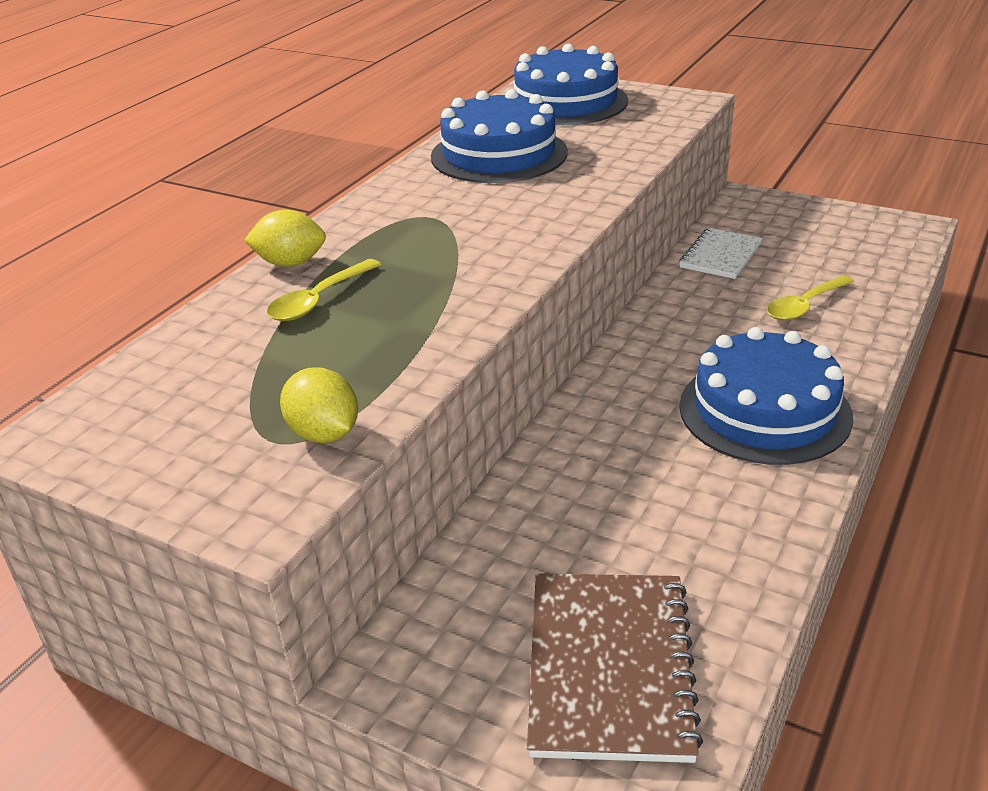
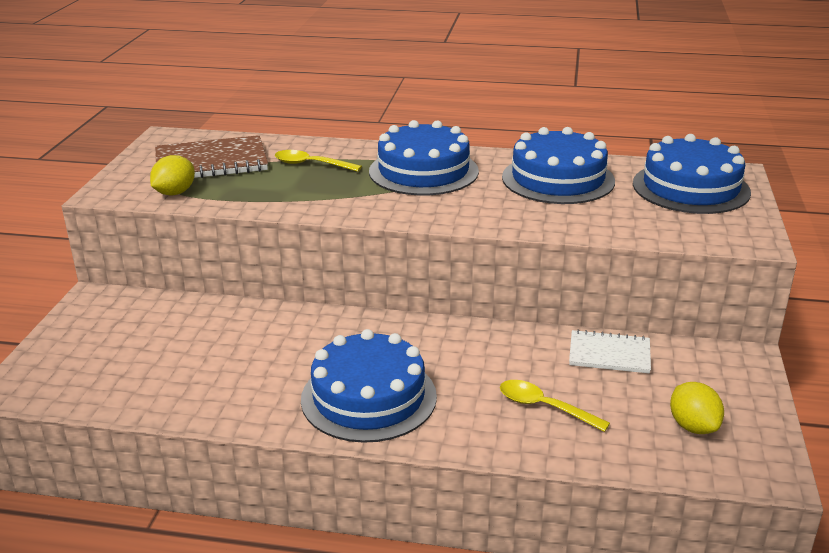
camera: 70 degrees right, 5 degrees down
(290, 263) = (353, 148): yellow lemon -> yellow lemon (693, 426)
(414, 223) = (423, 171): none -> blue cake
(609, 667) = (100, 363): brown notebook -> brown notebook (211, 162)

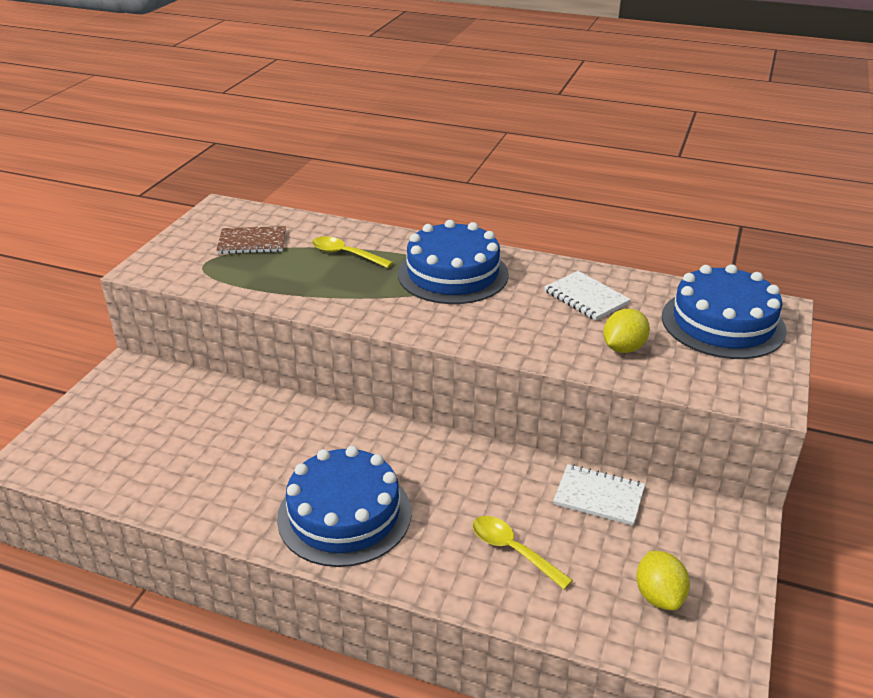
camera: 10 degrees right, 5 degrees up
(175, 193) = (206, 275): yellow lemon -> yellow lemon (623, 348)
(211, 162) = (252, 242): brown notebook -> brown notebook, size x0.62
(558, 179) = (586, 297): blue cake -> white notebook

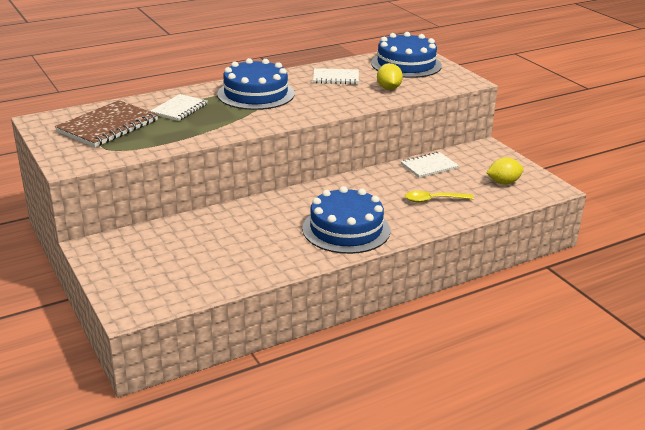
camera: 50 degrees left, 5 degrees down
(252, 242) = (108, 126): brown notebook -> brown notebook, size x1.61
(345, 254) = (179, 109): yellow spoon -> white notebook
(659, 596) = (503, 183): yellow lemon -> yellow lemon turned 45 degrees counterclockwise

